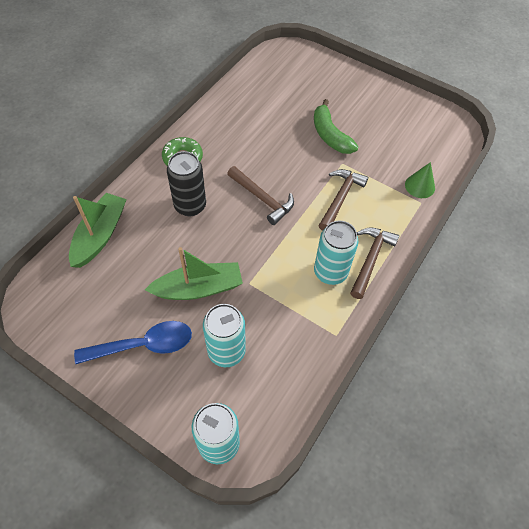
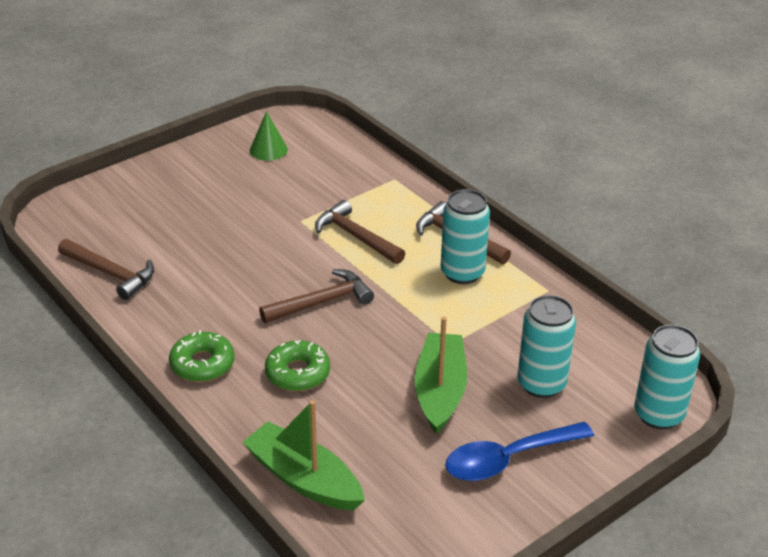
camera: 70 degrees left, 20 degrees down
(144, 345) = (508, 459): blue spoon -> blue spoon turned 120 degrees counterclockwise
(190, 206) = (297, 373): black can -> green donut
(245, 92) = (110, 274): none -> brown hammer
(330, 135) = (247, 218): green banana -> none
(420, 186) = (370, 172): green cone -> green cone (268, 150)

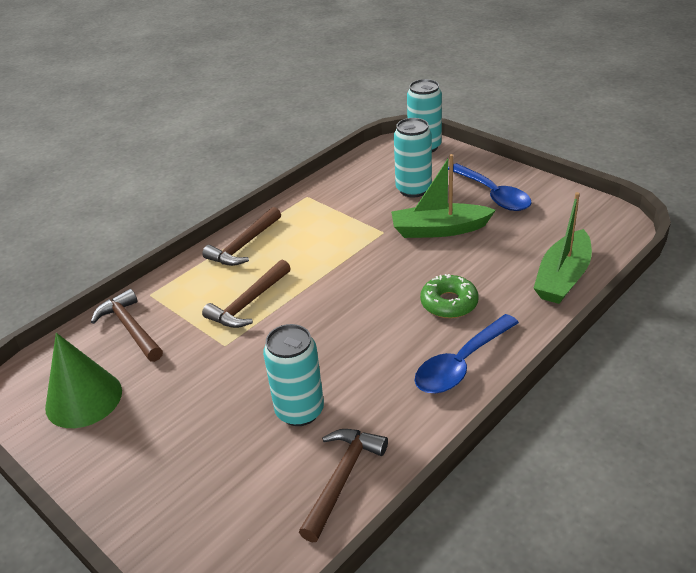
camera: 95 degrees left, 0 degrees up
(202, 364) = (461, 364): green donut -> blue spoon
(268, 150) = (84, 399): green cone -> green cone, size x1.65
(322, 302) = (351, 307): brown hammer -> brown hammer (130, 328)
(462, 273) = (293, 237): turquoise can -> turquoise can (300, 411)

